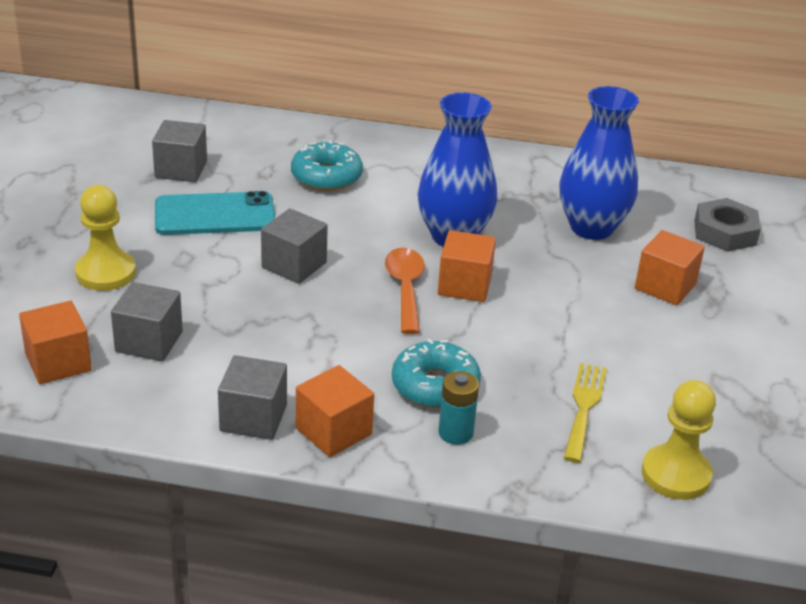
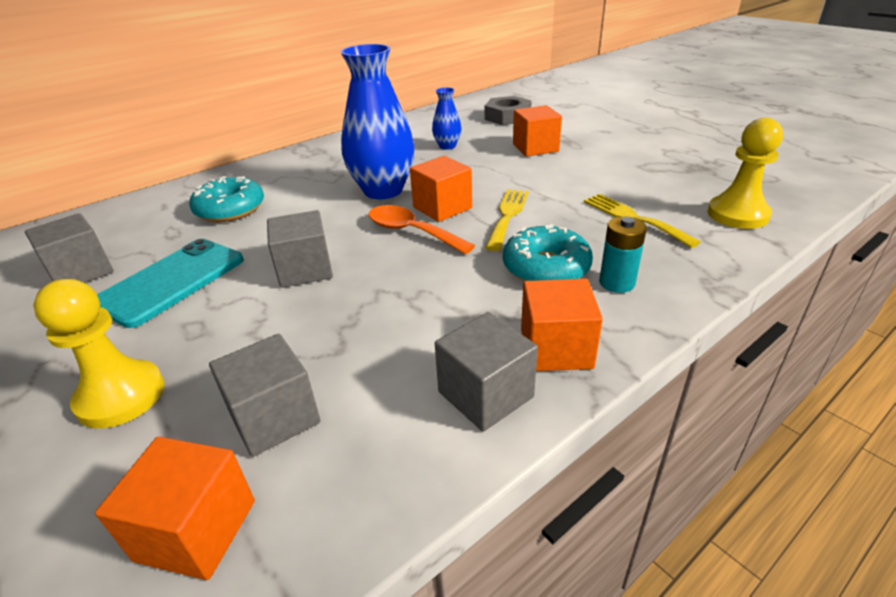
camera: 45 degrees left, 0 degrees up
(496, 329) = (507, 215): none -> yellow fork
(591, 227) = (447, 146): blue vase -> blue vase, size x0.48

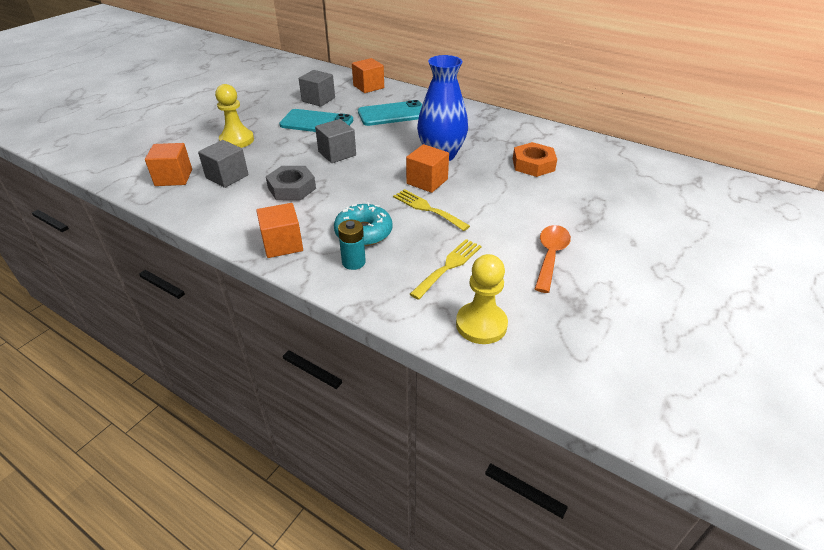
camera: 70 degrees right, 5 degrees up
(230, 209) = (392, 114): turquoise donut -> turquoise phone
(411, 232) = (390, 176): orange spoon -> orange spoon (550, 256)
(447, 146) = (533, 164): blue vase -> orange nut
(485, 394) = (245, 227): grey cube -> none
(507, 116) = (625, 182): grey nut -> grey nut (292, 188)
(507, 215) = (427, 209): yellow fork -> yellow fork turned 135 degrees counterclockwise
(535, 148) = (559, 206): orange cube -> orange cube (368, 87)

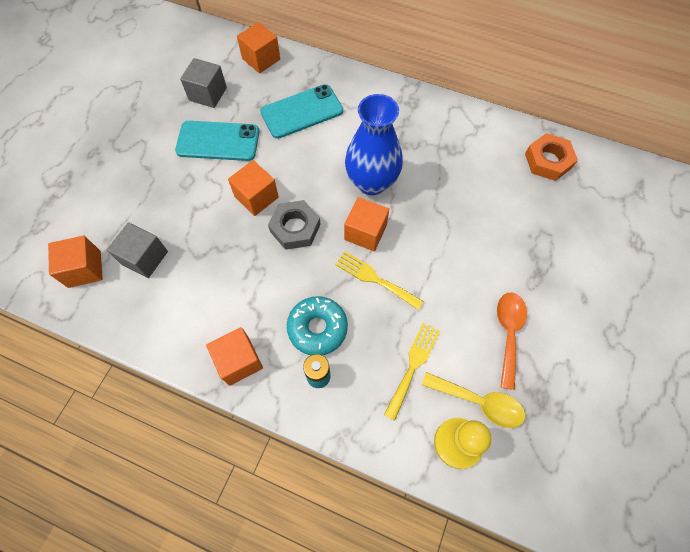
camera: 10 degrees left, 25 degrees up
(237, 140) = (134, 189): yellow pawn -> none
(292, 188) = (223, 267): grey nut -> grey nut (295, 228)
(337, 153) = (256, 197): grey cube -> orange cube
(510, 298) = (479, 402): none -> yellow spoon
(533, 164) = (472, 185): orange nut -> orange nut (548, 161)

